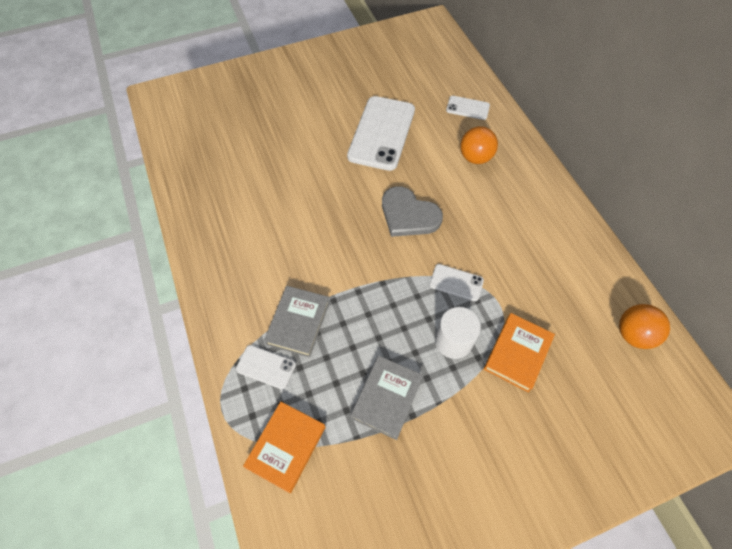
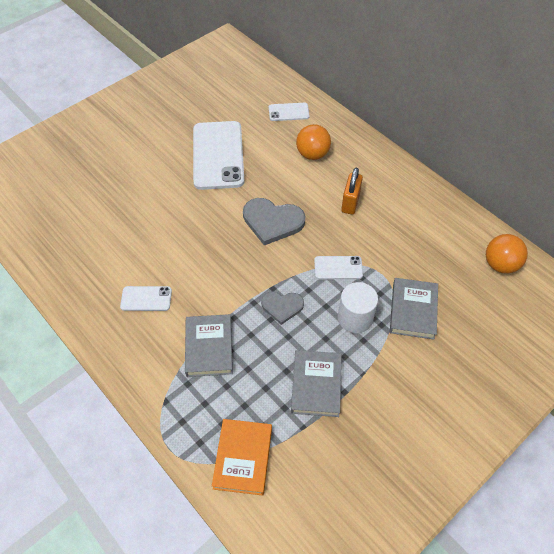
camera: 20 degrees left, 5 degrees down
(266, 367) = (195, 396): white phone -> white phone (146, 298)
(384, 305) = (282, 306): none -> grey heart
(495, 218) = (350, 203): none -> orange padlock
(517, 353) = (413, 310): orange book -> grey book

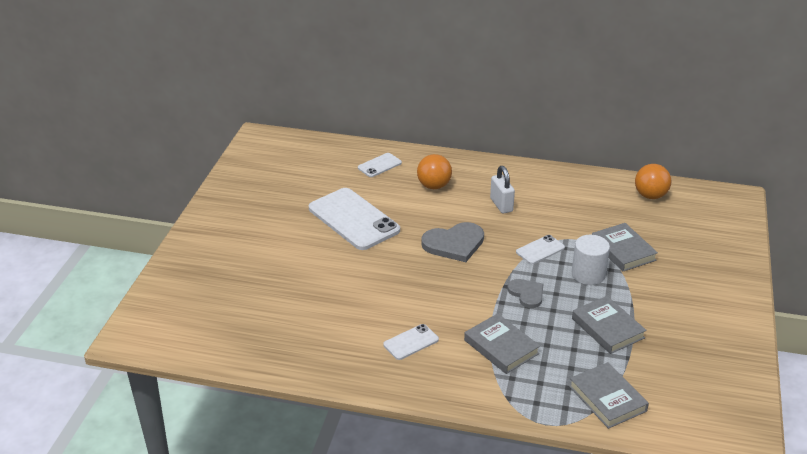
camera: 35 degrees left, 20 degrees down
(243, 458) = (607, 398): orange book -> grey book
(282, 306) = (527, 294): grey heart -> grey heart turned 90 degrees counterclockwise
(350, 203) = (501, 205): orange padlock -> white padlock

